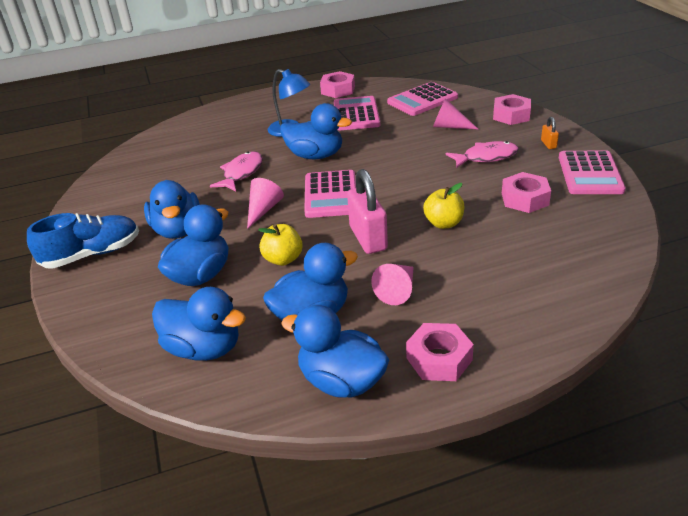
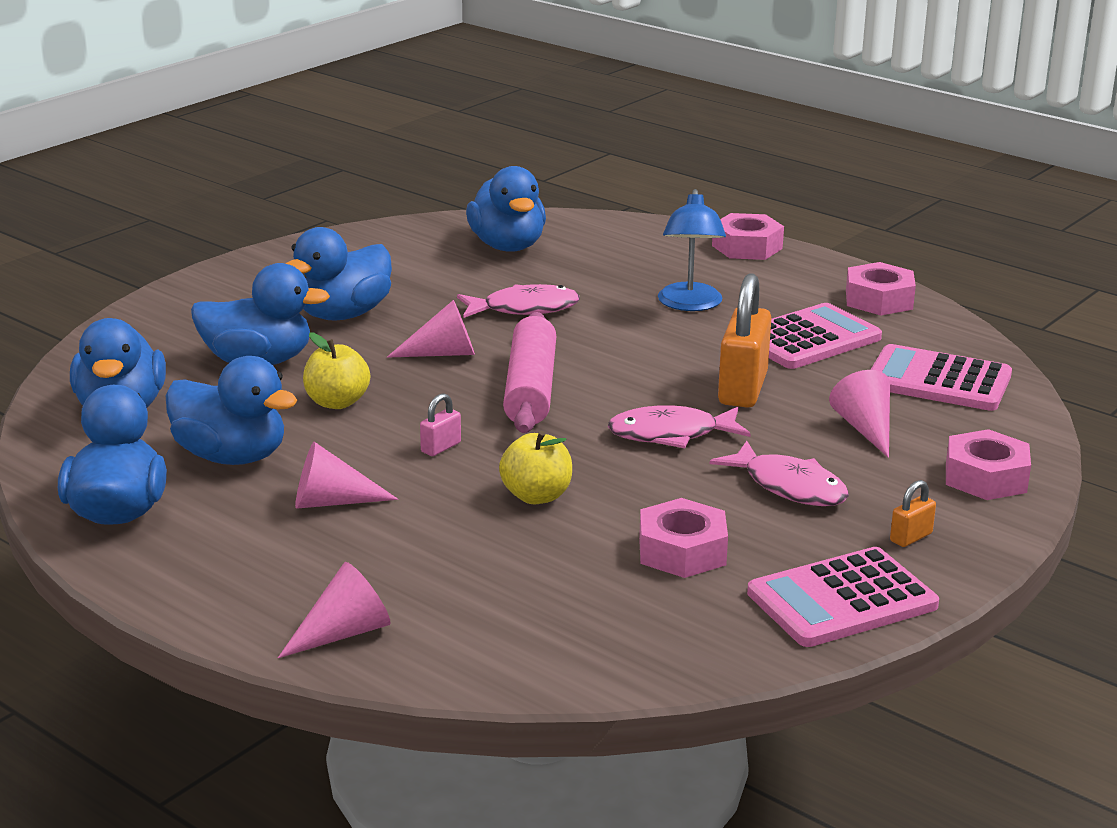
camera: 55 degrees right, 10 degrees down
(92, 254) = (247, 284): blue shoe -> none
(315, 155) = (633, 345): blue duck -> blue duck (507, 246)
(331, 195) = (530, 389): pink calculator -> pink rolling pin
(368, 238) = (441, 447): pink padlock -> pink padlock, size x0.46
(387, 142) = (742, 389): none -> orange padlock
(413, 171) = (670, 434): none -> pink fish
(439, 359) = (204, 567): pink nut -> pink nut (747, 247)
(544, 322) = (343, 633): none -> pink cone

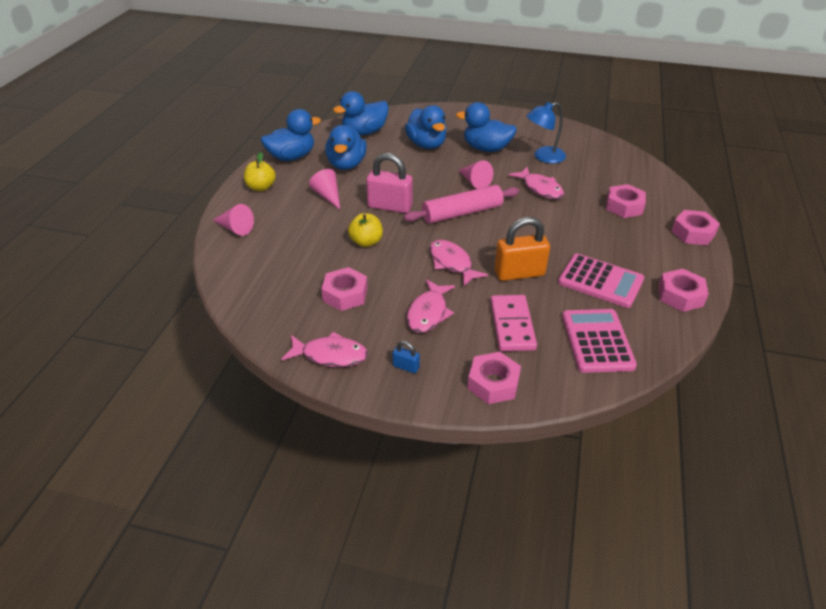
camera: 65 degrees right, 15 degrees up
(337, 402) = (408, 172): yellow apple -> yellow apple (261, 187)
(441, 447) = (390, 206): pink padlock -> pink padlock, size x2.19
(507, 246) = (602, 165): blue duck -> none
(638, 267) = (624, 206): none -> pink nut
(690, 304) = (598, 233): blue lamp -> blue lamp (543, 157)
(842, 600) = (330, 355): pink calculator -> pink fish
(865, 429) = (512, 325): pink cone -> pink domino
(911, 537) = (406, 367): orange padlock -> blue padlock

